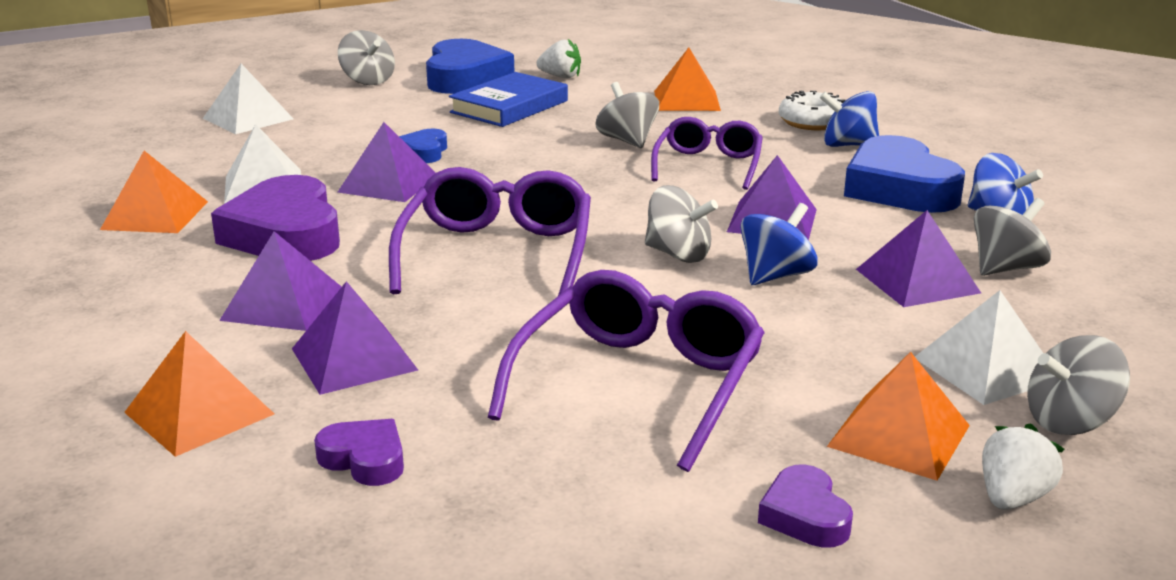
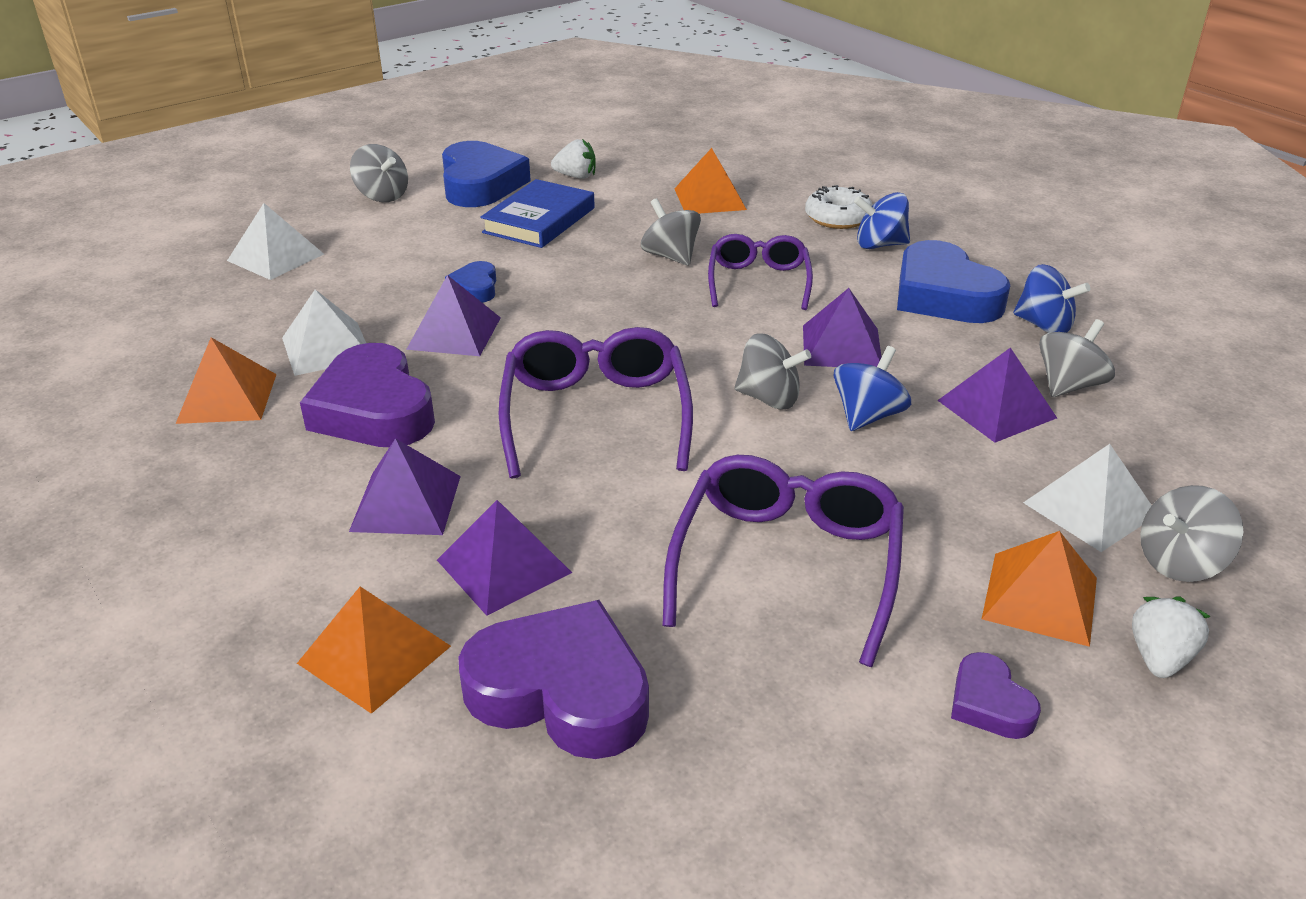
camera: 10 degrees left, 10 degrees up
(364, 459) = (561, 691): purple heart -> purple heart, size x2.03

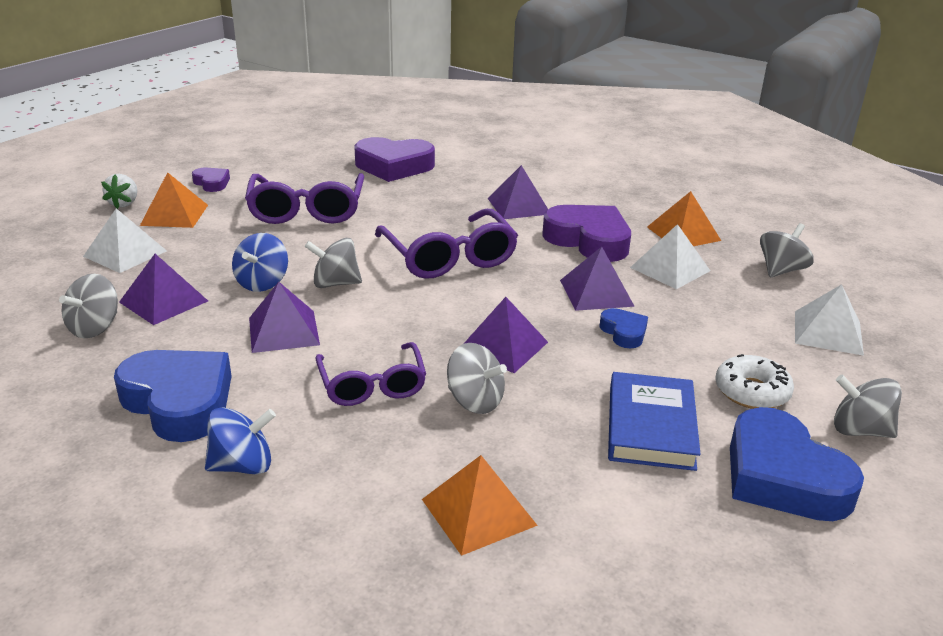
camera: 160 degrees right, 5 degrees down
(374, 654) = (477, 165): orange pyramid -> none
(504, 566) = (447, 193): purple pyramid -> purple pyramid (503, 346)
(576, 176) = (684, 522): white strawberry -> none
(838, 218) = (297, 508): white donut -> white donut (751, 392)
(1044, 326) = (87, 382): blue spinning top -> none
(1179, 562) = (86, 237): grey spinning top -> grey spinning top (781, 270)

